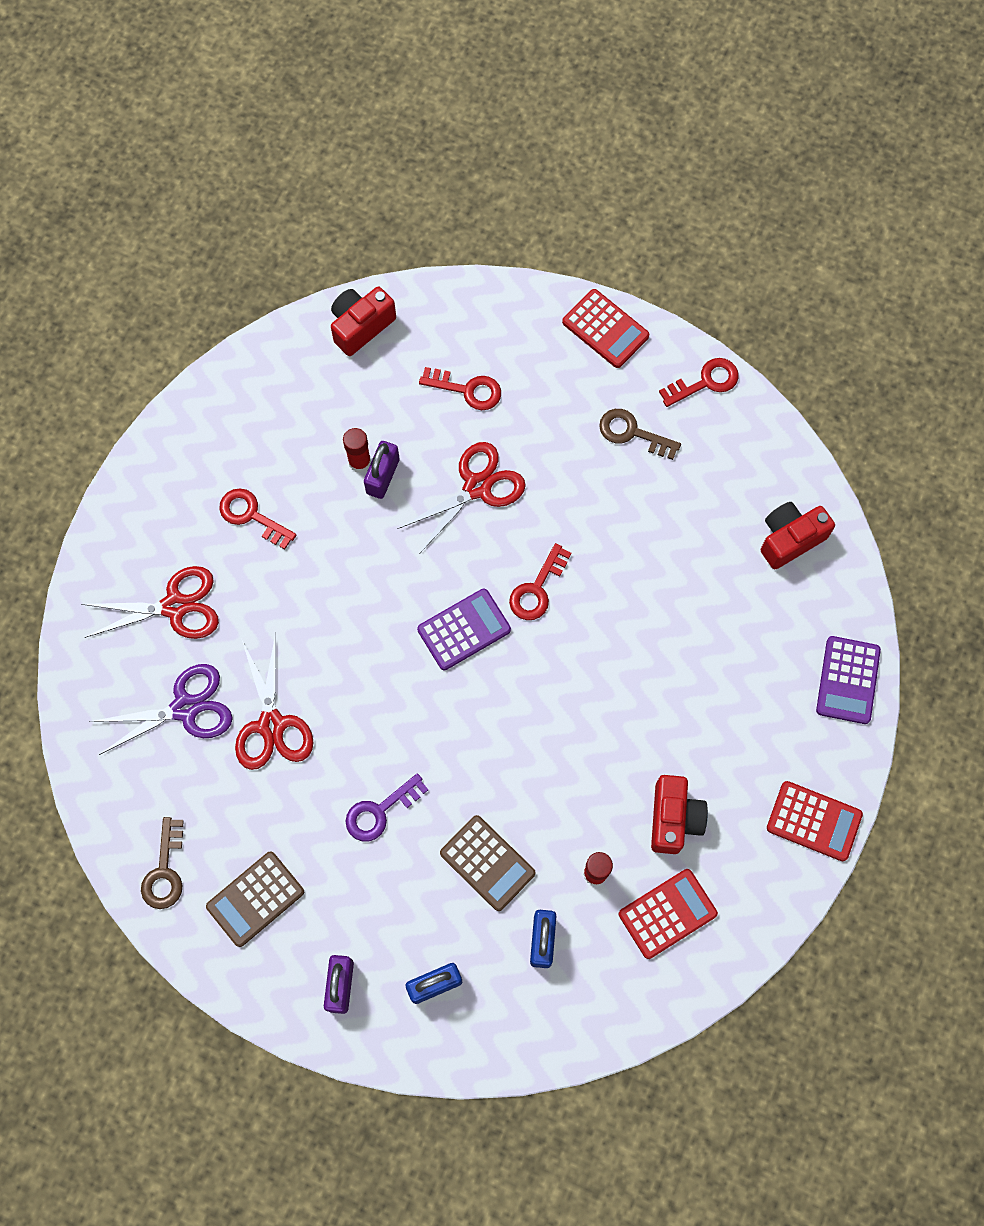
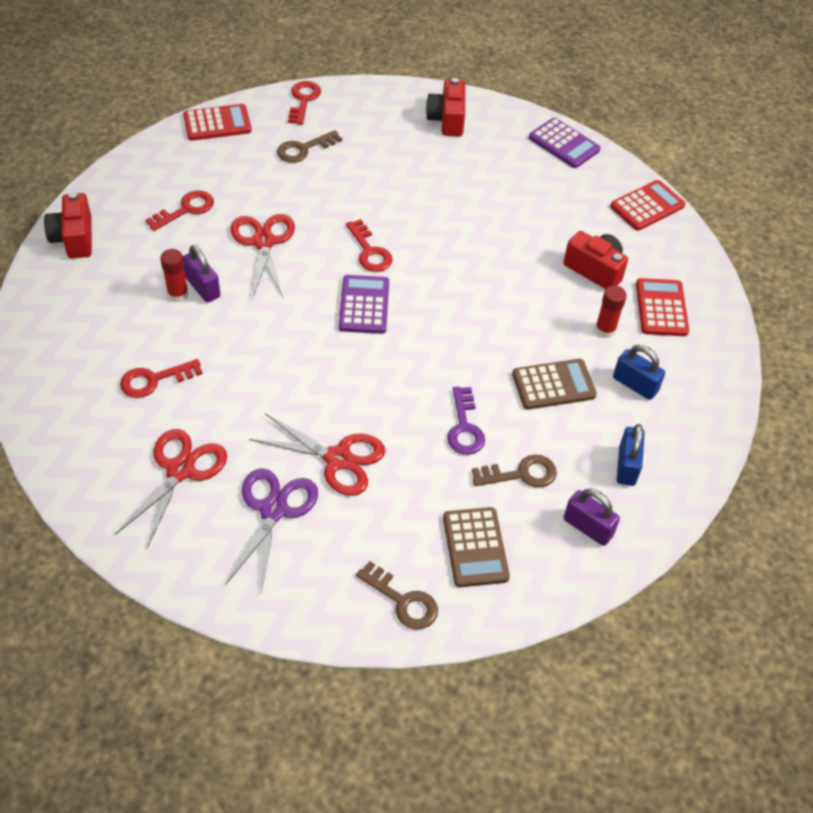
camera: 60 degrees left, 20 degrees down
(360, 893) = (521, 474): none -> brown key

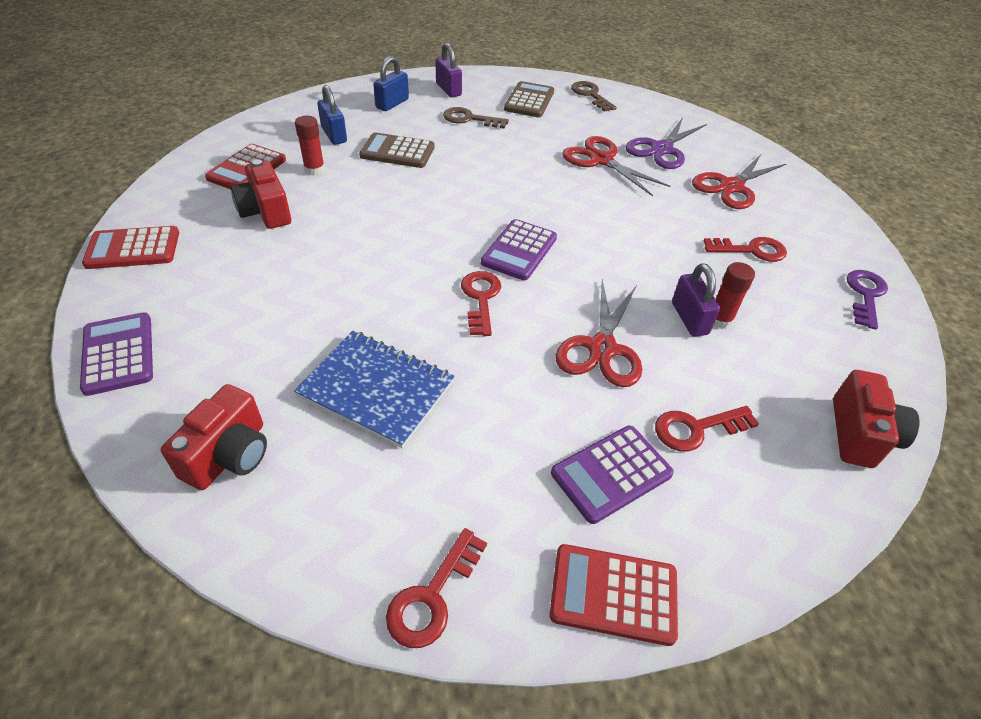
camera: 155 degrees left, 5 degrees down
(233, 171) = (611, 474): none -> purple calculator
(304, 149) = (486, 477): brown key -> none
(396, 172) = (376, 389): none -> blue notebook
(464, 427) = (490, 150): purple key -> purple key (865, 295)

